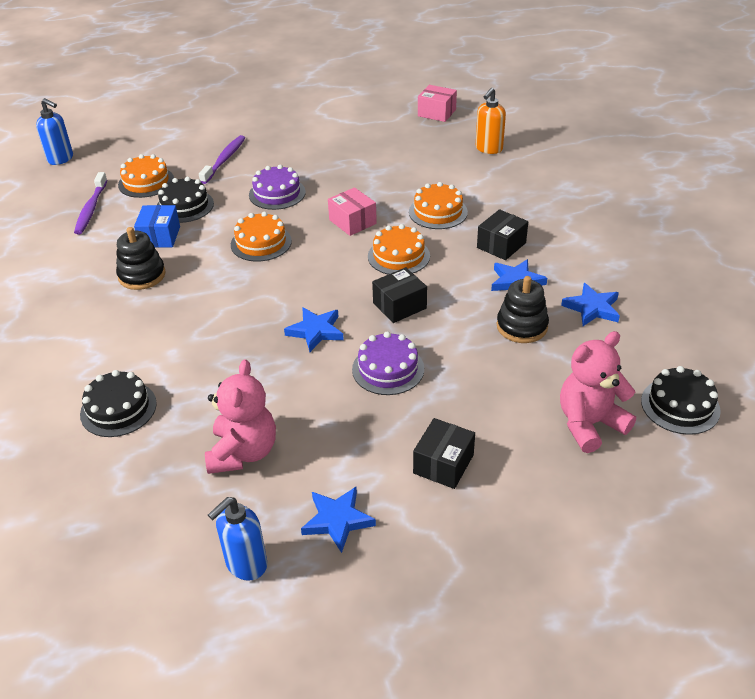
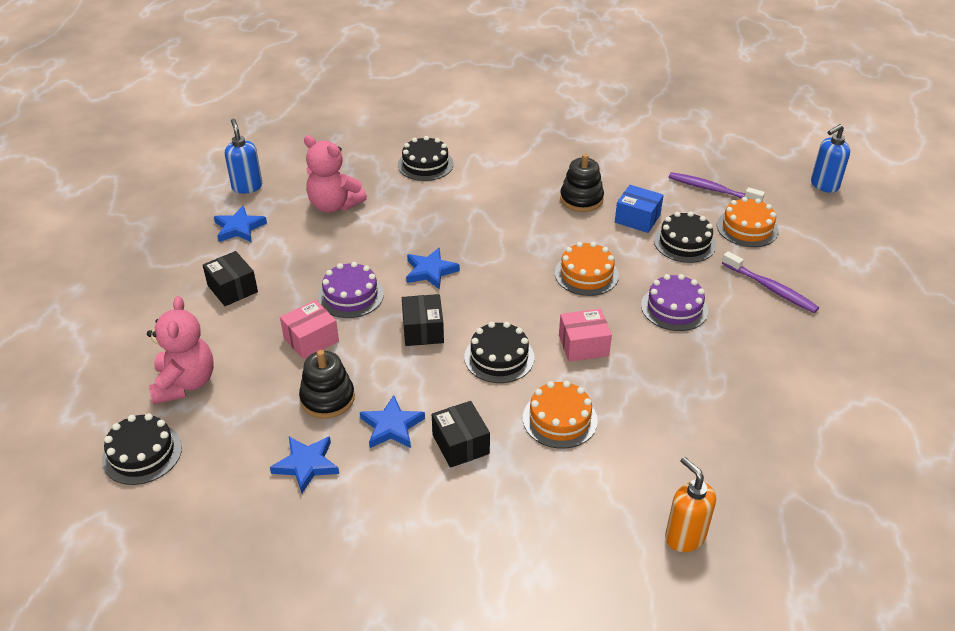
camera: 115 degrees right, 0 degrees up
(398, 256) = (499, 357): orange cake -> black cake
(436, 113) = (822, 525): pink box -> pink box (311, 340)

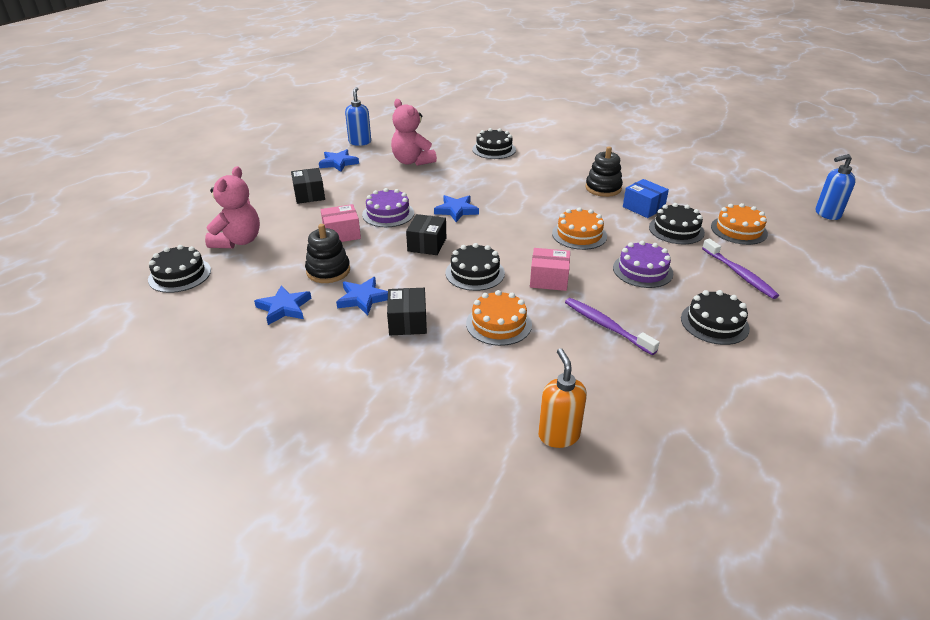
camera: 20 degrees right, 5 degrees down
(712, 189) = (720, 200): purple toothbrush -> purple toothbrush (606, 326)
(771, 358) = (714, 323): none -> black cake

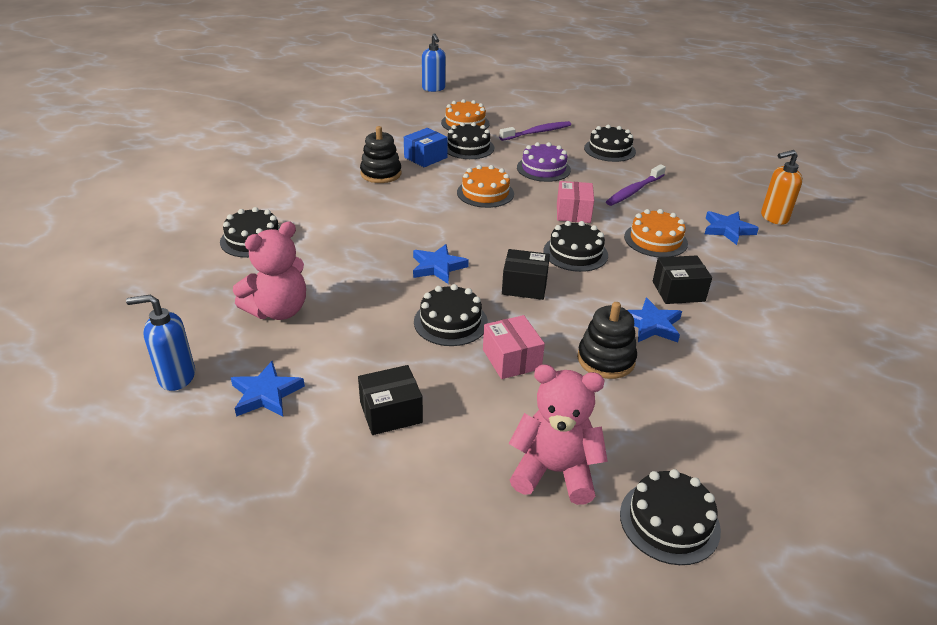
camera: 95 degrees left, 0 degrees up
(284, 308) = (696, 386): blue star -> blue star (727, 230)
(388, 214) = (450, 322): purple cake -> black cake

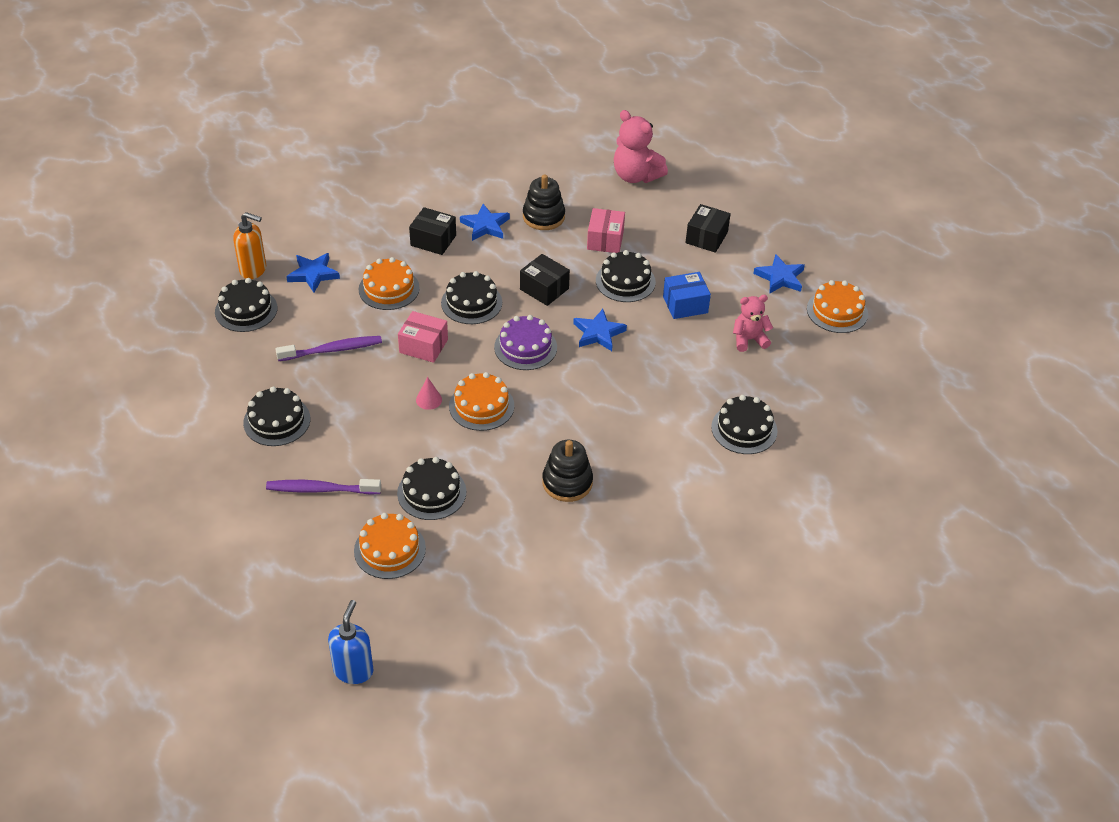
camera: 150 degrees left, 10 degrees up
(176, 377) = (837, 311): blue soap dispenser -> orange cake
(278, 310) = (749, 339): pink teddy bear -> pink teddy bear, size x0.64
(391, 412) = (706, 237): black box -> black box turned 75 degrees counterclockwise
(425, 157) = (497, 493): blue box -> blue box (685, 304)
(527, 185) = (429, 400): none -> pink cone
(543, 169) = (385, 419): purple cake -> purple cake (525, 347)
(573, 213) = (423, 346): pink box -> pink box turned 75 degrees clockwise
(669, 521) = (598, 138): black cake -> black cake (246, 310)

